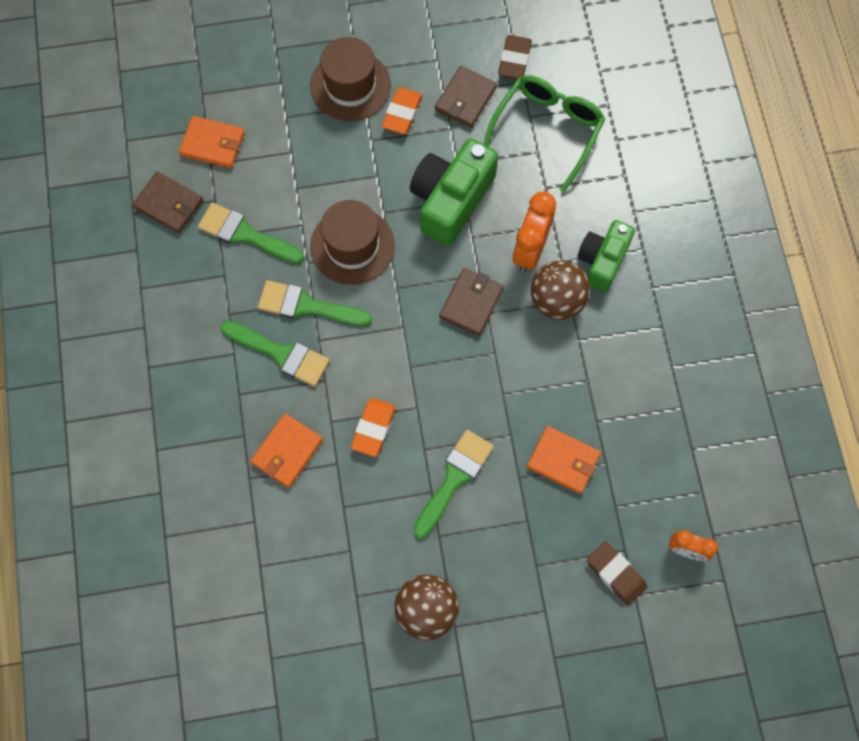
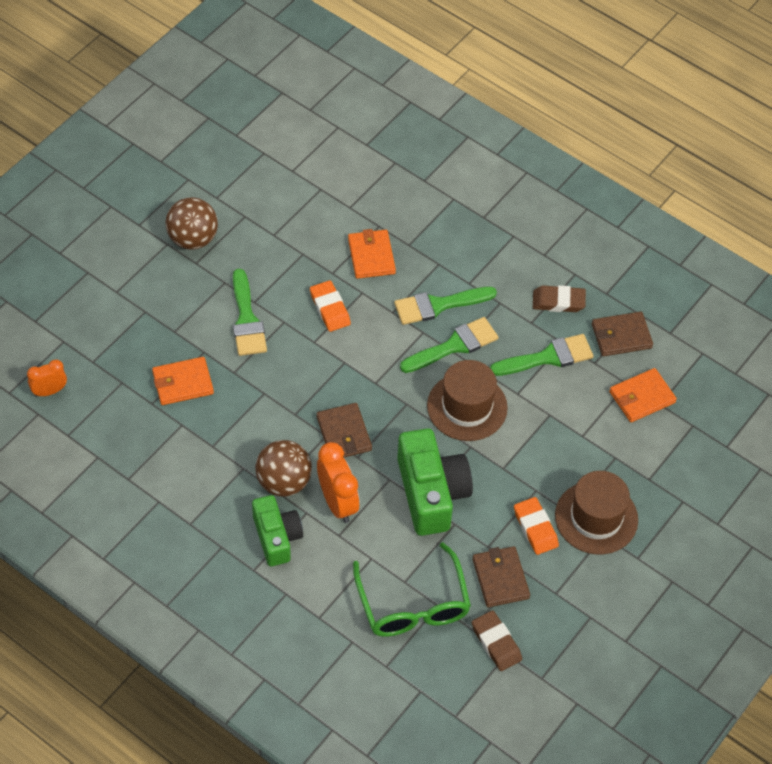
camera: 135 degrees right, 15 degrees down
(616, 574) = (87, 344): brown eraser -> brown eraser (558, 302)

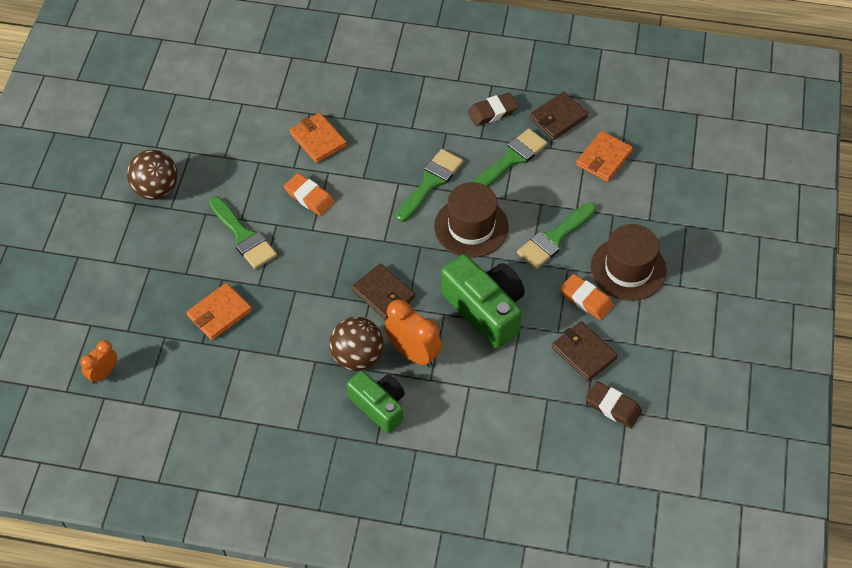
camera: 25 degrees left, 0 degrees up
(413, 604) = (526, 408): green glasses -> none
(438, 305) = (397, 156): green brush -> green brush (554, 238)

